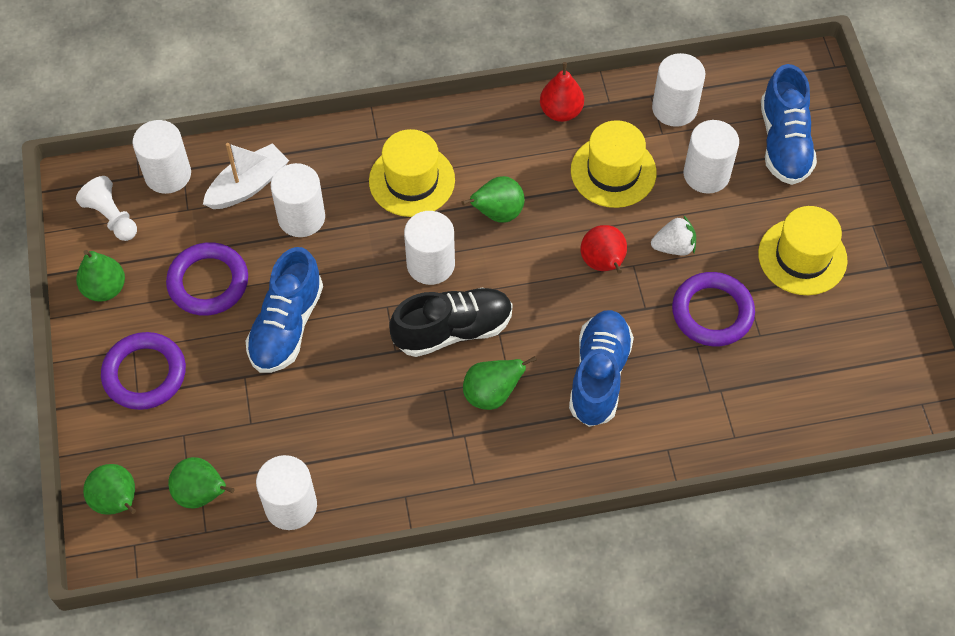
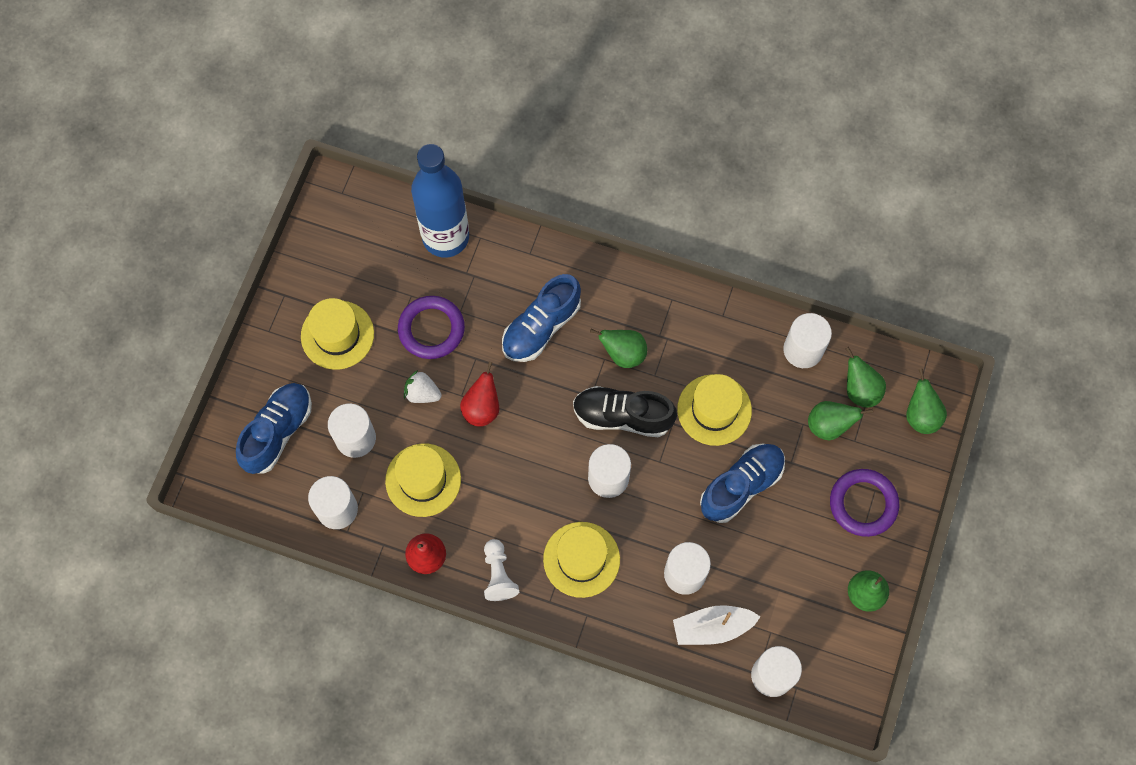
camera: 150 degrees left, 10 degrees up
(112, 217) = (834, 658): white pawn -> white pawn (498, 574)
(208, 282) = (783, 555): purple ring -> none
(357, 387) = (714, 410): none -> yellow hat
(497, 213) = (533, 493): green pear -> green pear (829, 425)
(772, 416) = (445, 237): none -> blue bottle

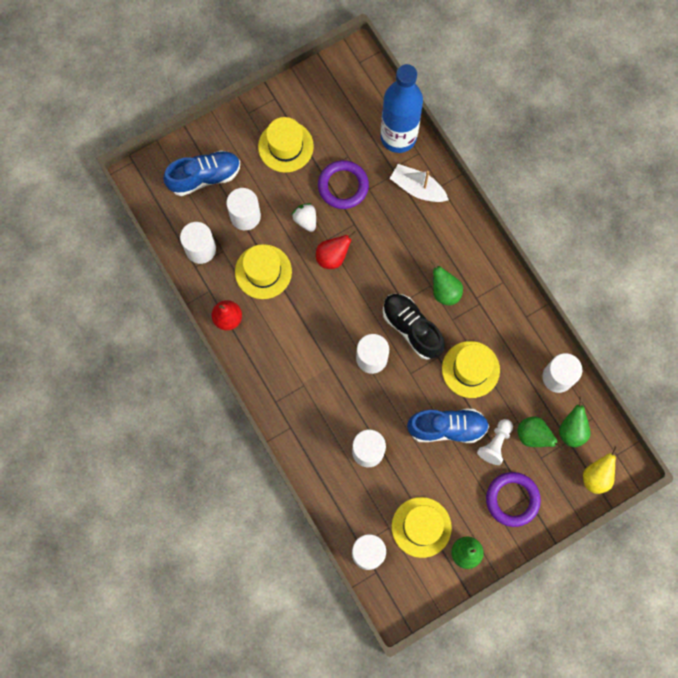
camera: 40 degrees right, 5 degrees up
(498, 574) = (260, 362): white pawn -> white pawn (495, 444)
(541, 327) = (409, 236): blue shoe -> none
(581, 559) = (315, 393): yellow hat -> yellow hat (421, 527)
(712, 627) = (357, 496): white boat -> white boat (417, 188)
(921, 415) = (596, 476): green pear -> yellow pear

